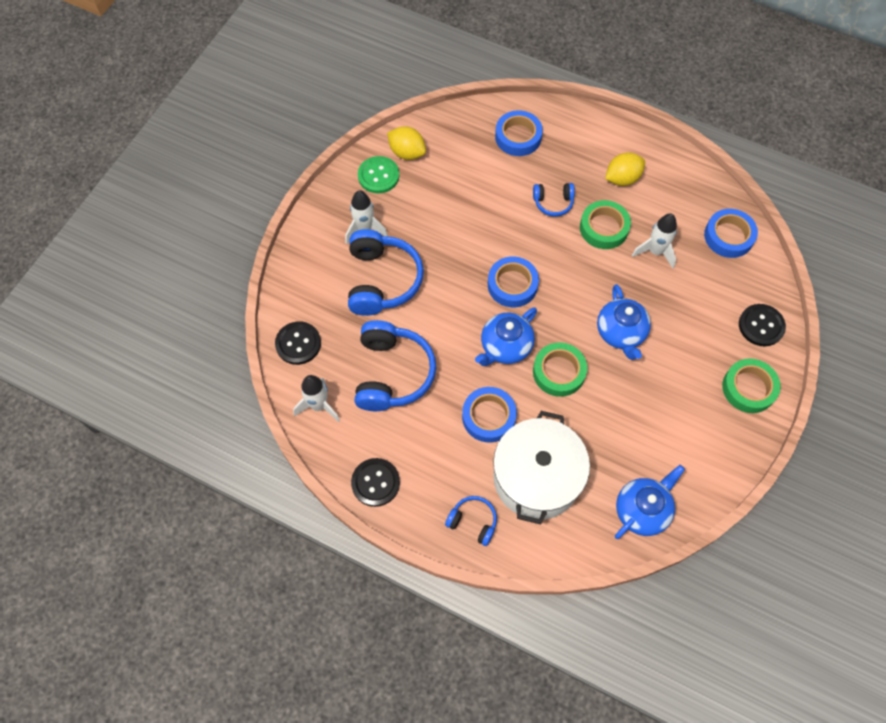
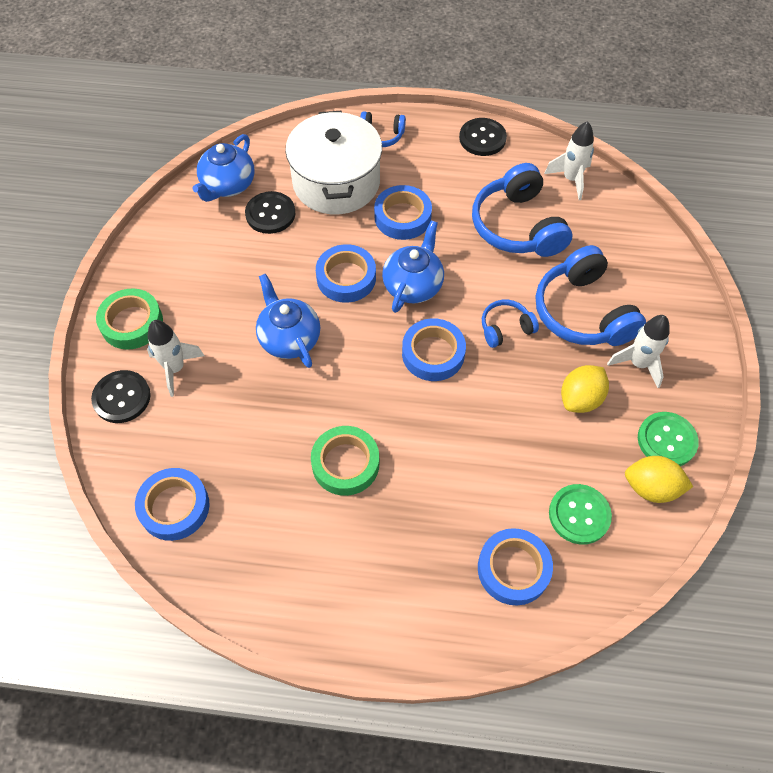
camera: 160 degrees right, 5 degrees down
(298, 344) = (628, 224): black button -> black button (270, 214)
(462, 152) = (579, 515): none -> green button
(553, 203) = (424, 478): blue headphones -> blue headphones (505, 328)
(559, 372) = (346, 278): green tape -> blue tape
(622, 178) = (341, 549): yellow lemon -> yellow lemon (580, 399)
(655, 252) = (270, 452): white rocket -> white rocket (175, 368)

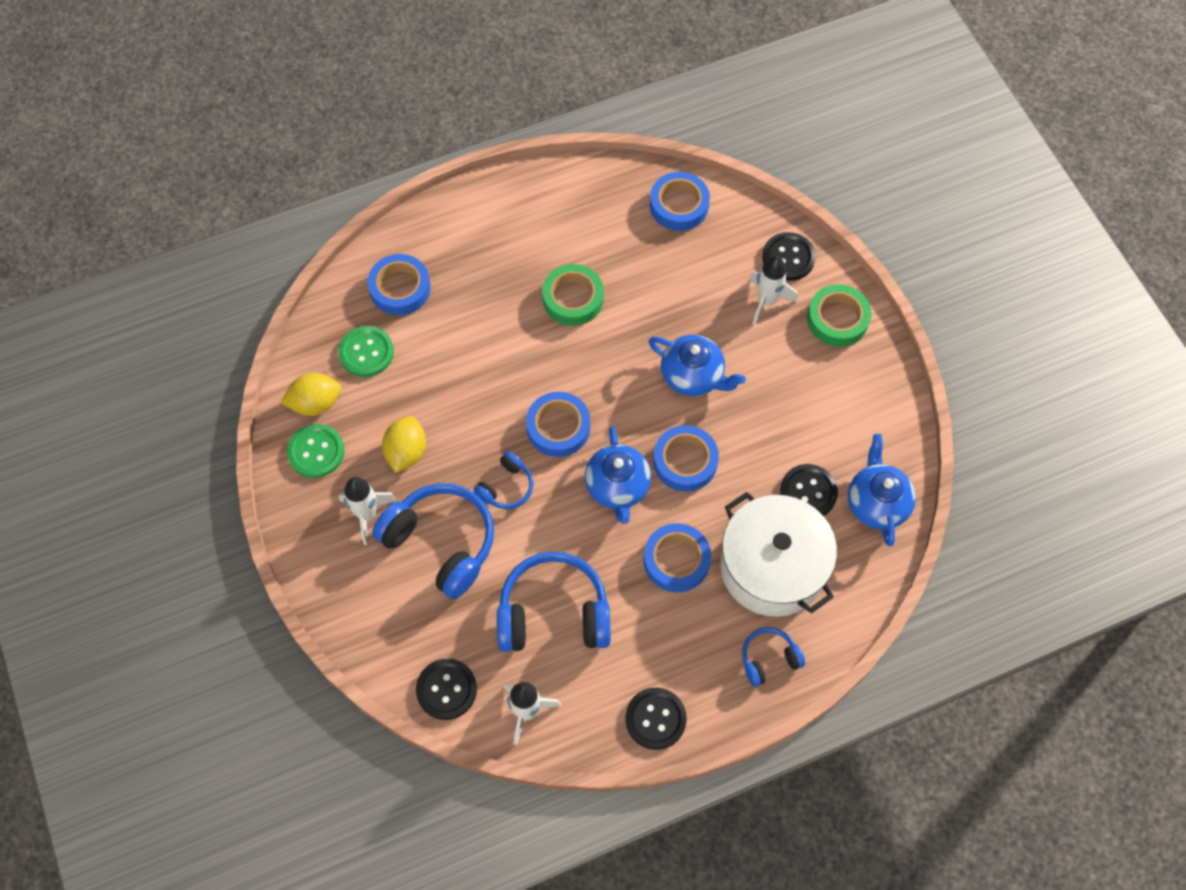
camera: 150 degrees right, 5 degrees up
(517, 226) = (553, 613): blue headphones -> blue headphones turned 45 degrees counterclockwise
(624, 216) = (446, 689): none -> black button

